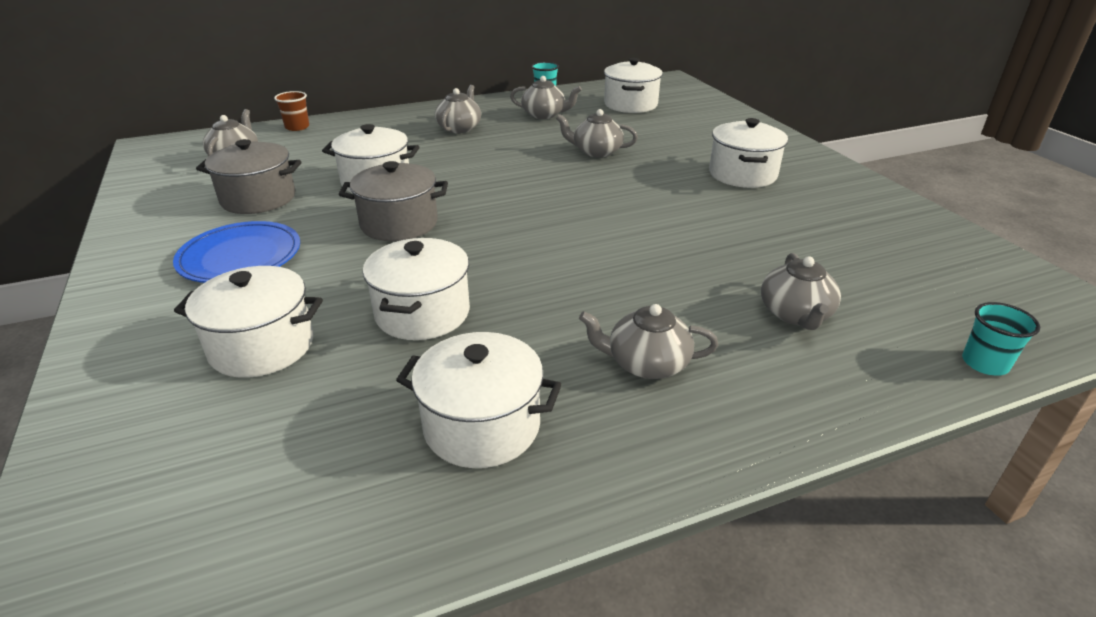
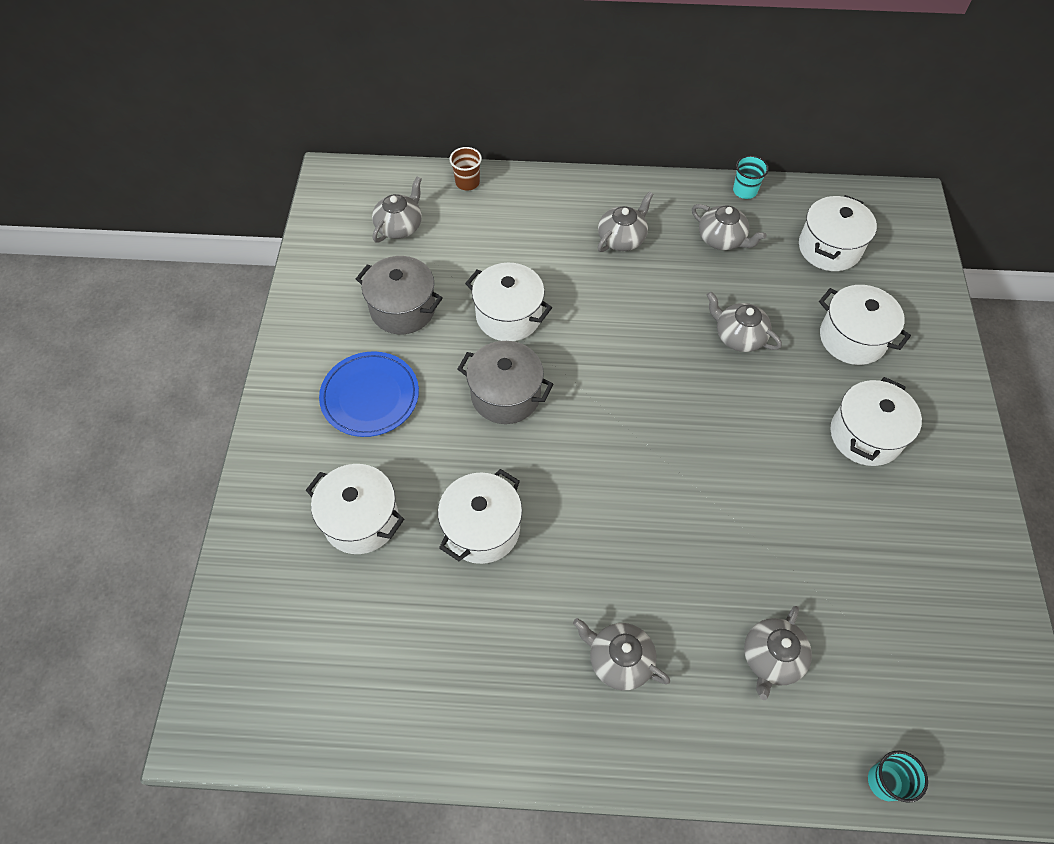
camera: 25 degrees right, 25 degrees up
(482, 426) = (477, 669): white pot -> white pot (852, 338)

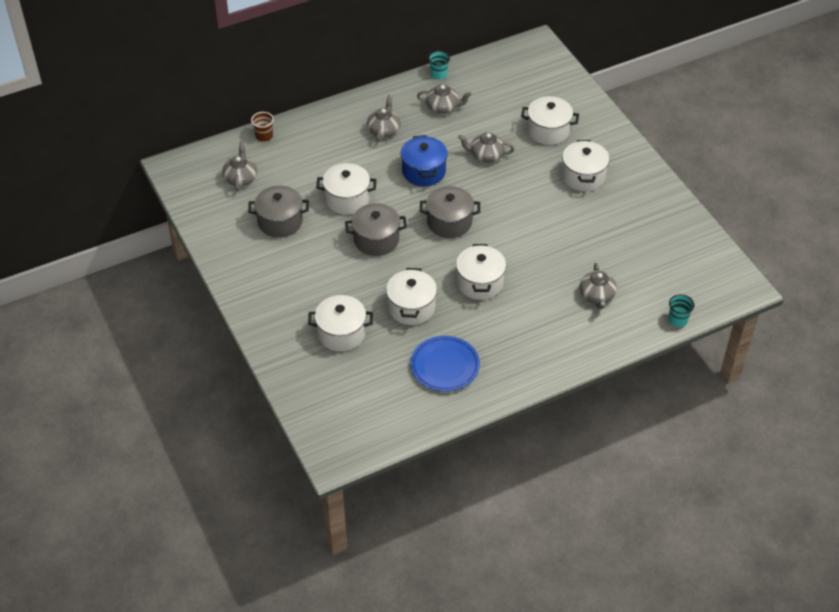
camera: 30 degrees left, 10 degrees down
(370, 396) = (297, 274): blue plate -> blue plate (445, 366)
(619, 660) = (523, 331): grey teapot -> none
(622, 416) = (449, 222): none -> grey pot
(636, 322) = (424, 171): none -> blue pot
(829, 248) = (507, 88): white pot -> white pot (480, 283)

